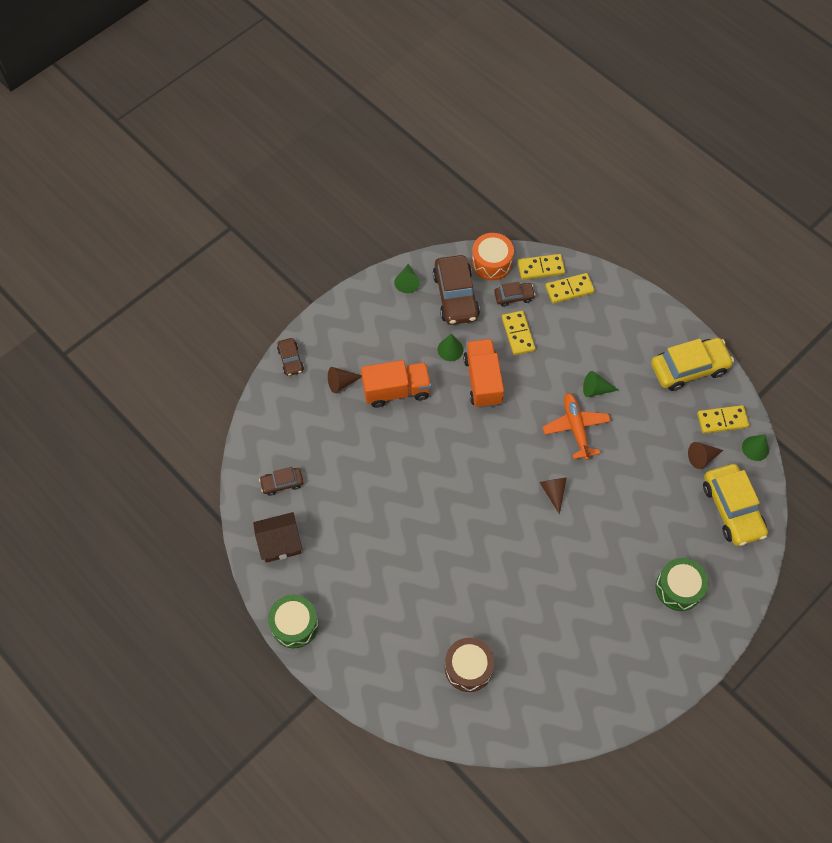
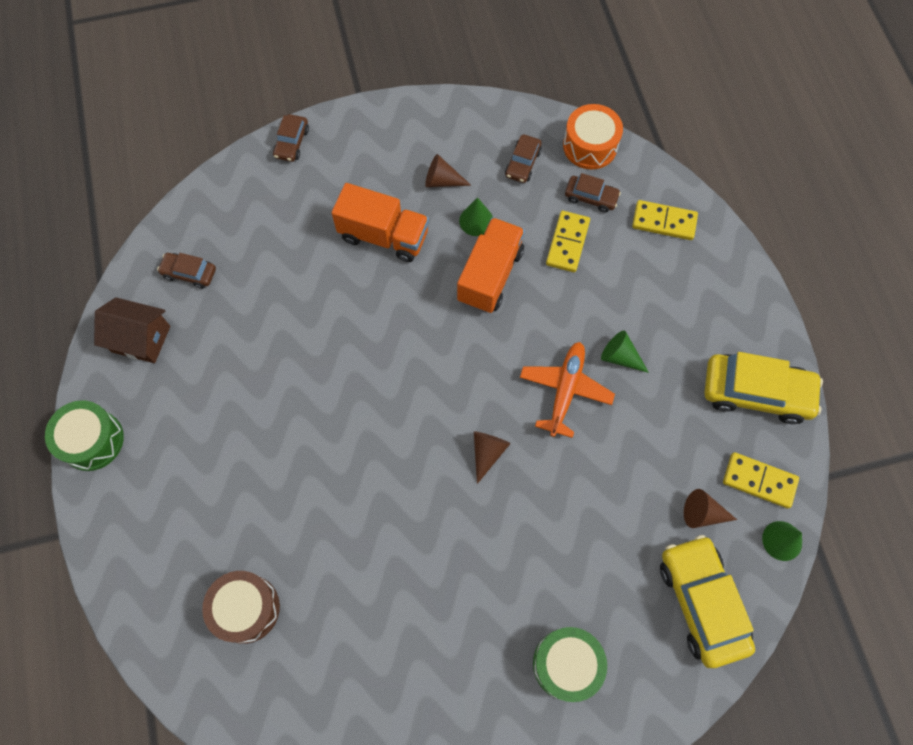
camera: 30 degrees right, 5 degrees up
(341, 383) = (329, 196): brown cone -> brown cone (442, 181)
(407, 282) = (477, 121): green cone -> none
(455, 296) = (522, 163): brown car -> brown car, size x0.52
(540, 268) = (645, 180): yellow domino -> none
(732, 509) = (701, 602): yellow car -> yellow car turned 150 degrees clockwise

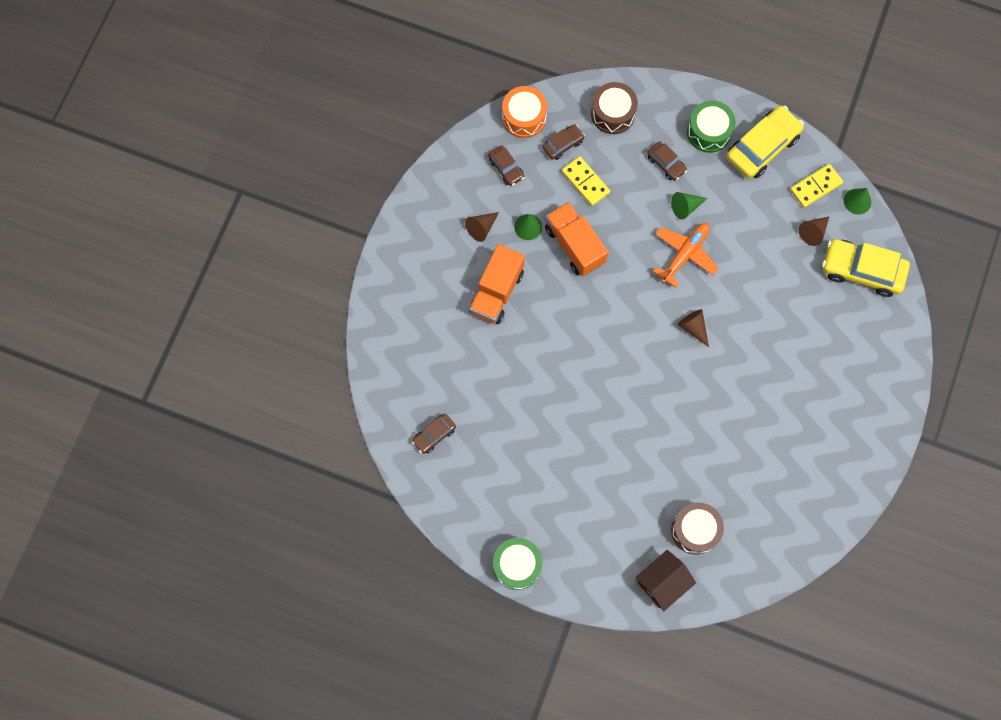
camera: 55 degrees left, 5 degrees up
(141, 339) = (463, 494): brown house -> brown house (662, 582)
(292, 143) = (377, 306): brown car -> brown car (666, 163)
(384, 236) = (496, 292): orange truck -> orange truck turned 150 degrees clockwise
(565, 390) = (684, 254): orange plane -> orange plane turned 75 degrees clockwise
(566, 664) = (847, 368): green drum -> green drum (709, 132)
(664, 222) = (613, 113): yellow domino -> brown drum

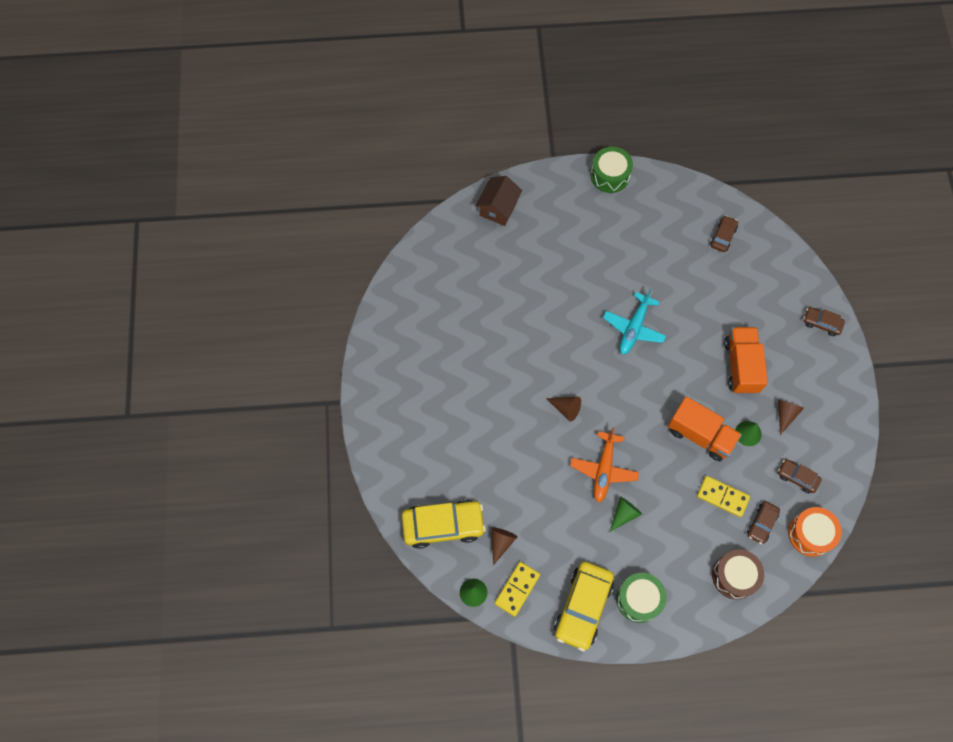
camera: 155 degrees right, 5 degrees down
(583, 378) = (633, 328): none -> turquoise plane
(666, 163) = (661, 548): brown car -> brown car (821, 323)
(695, 530) = (491, 254): brown drum -> none

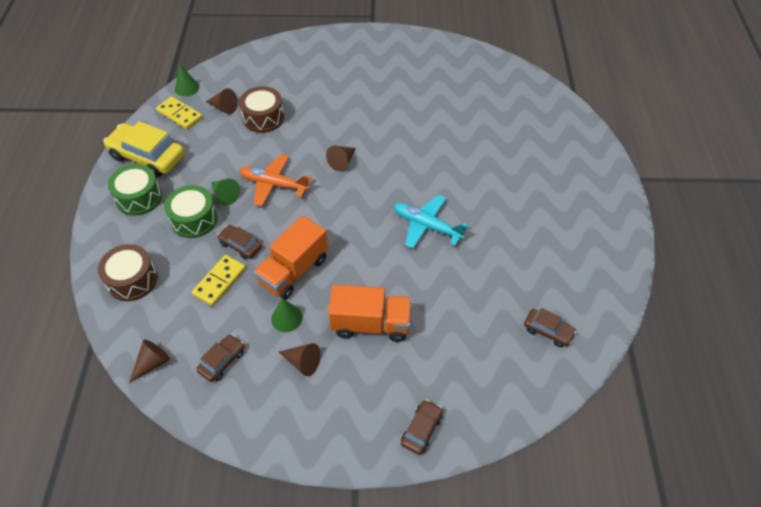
camera: 95 degrees right, 15 degrees down
(443, 525) = (250, 74): yellow car -> none
(498, 208) = (568, 129): brown house -> none
(512, 496) = (263, 118): none -> brown drum
(610, 175) = (622, 225): green drum -> green drum (194, 219)
(761, 524) = (179, 314): brown car -> brown car (240, 245)
(810, 534) = (152, 363): orange drum -> brown cone

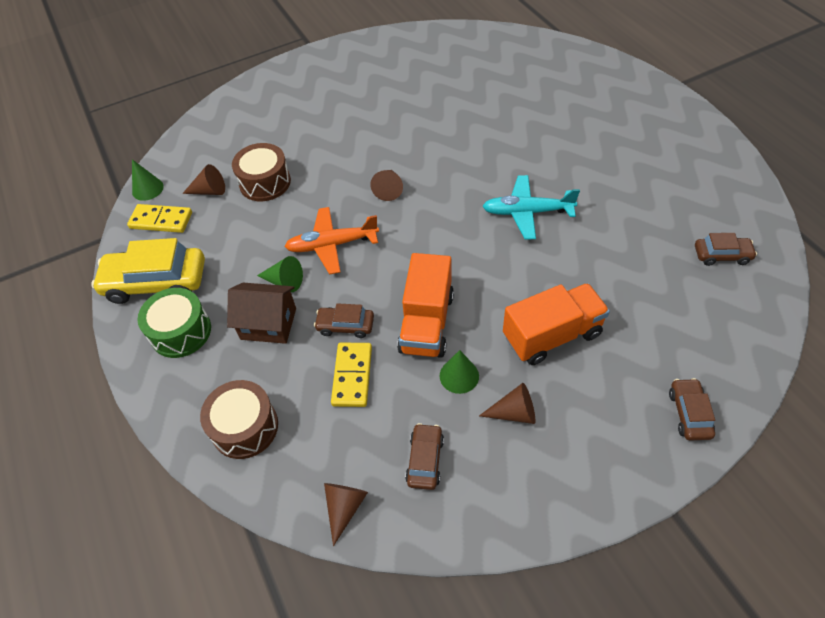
camera: 25 degrees left, 0 degrees up
(194, 219) = (268, 324): green drum -> brown house

